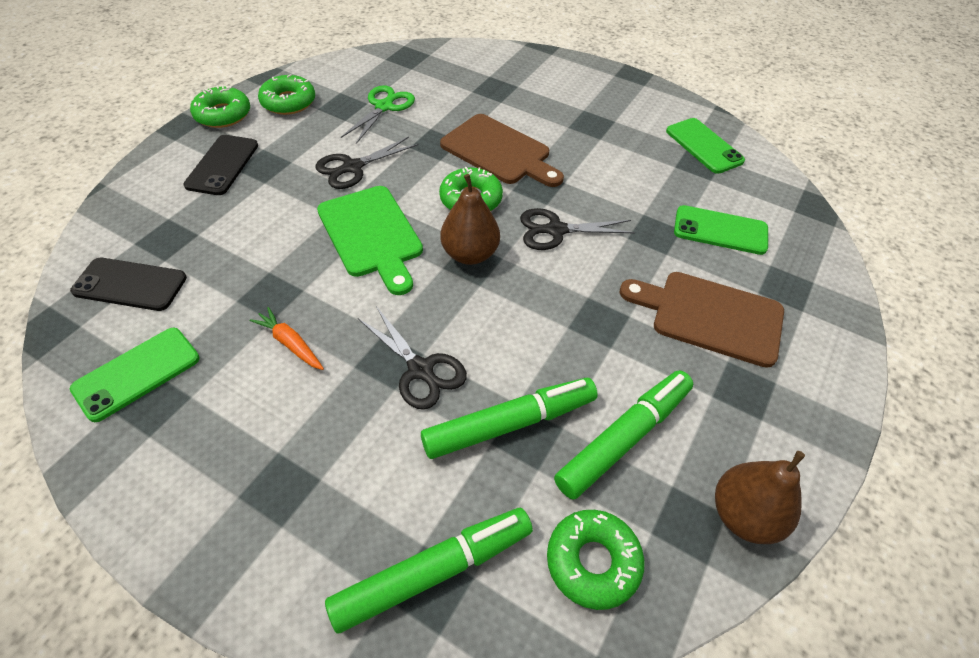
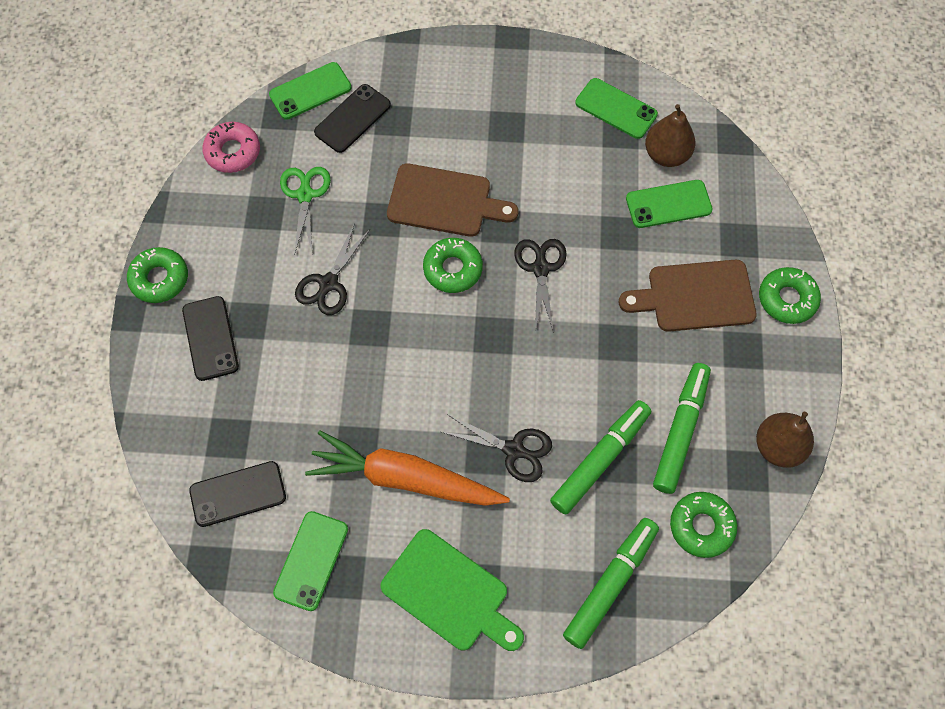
camera: 25 degrees left, 15 degrees up
(288, 102) = (210, 232): green donut -> green donut (787, 299)
(290, 343) = (404, 478): orange carrot -> orange carrot, size x2.39
(351, 64) = (233, 152): none -> pink donut
(372, 235) = (396, 348): green cutting board -> green cutting board (449, 593)
(442, 52) = (310, 91): none -> green phone
(462, 77) = (353, 119): none -> black phone
(470, 254) = (486, 327): brown pear -> brown pear (666, 155)
(556, 230) = (540, 268): black scissors -> black scissors turned 120 degrees clockwise

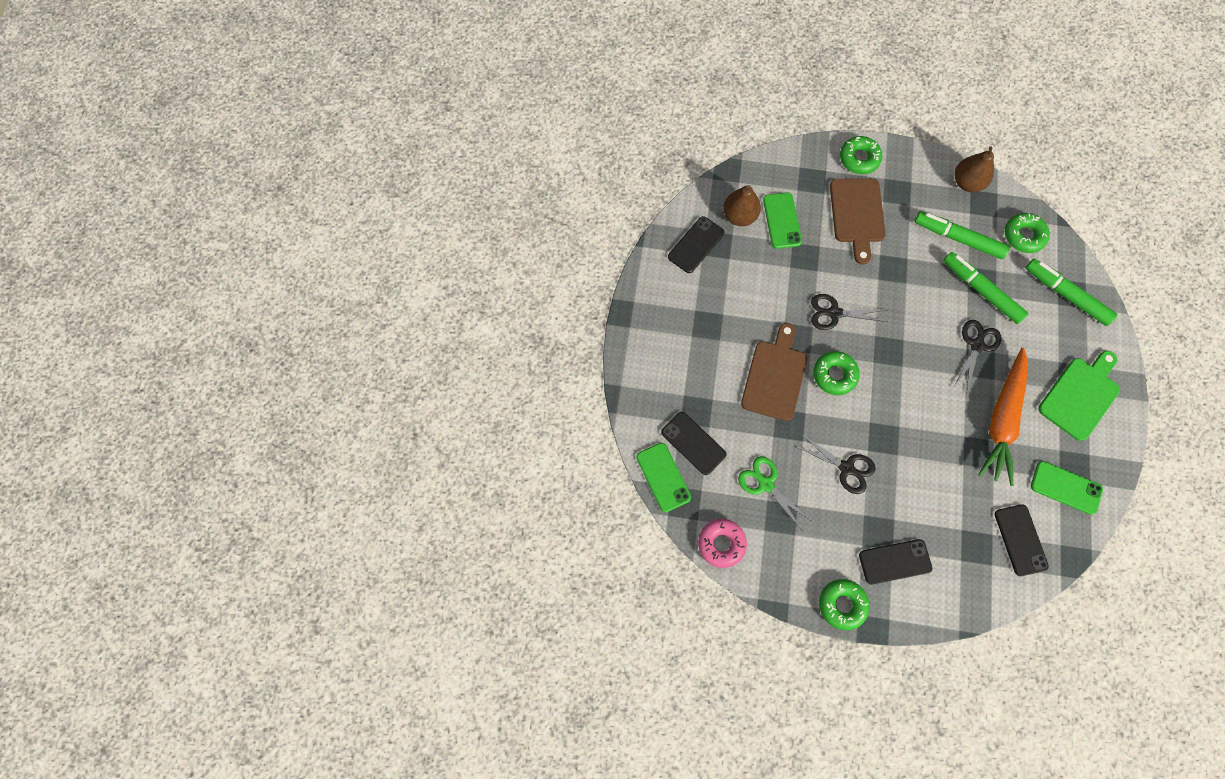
camera: 85 degrees left, 5 degrees up
(305, 195) = (765, 484): green scissors -> green scissors turned 45 degrees clockwise
(616, 109) = (696, 245): green phone -> black phone

